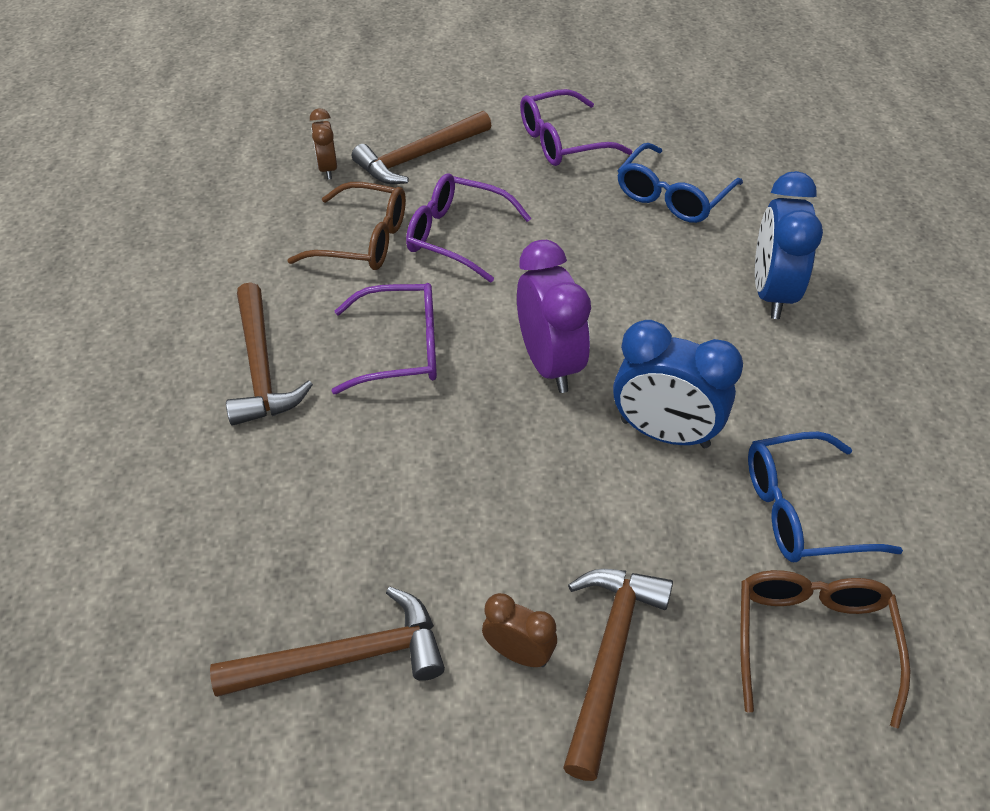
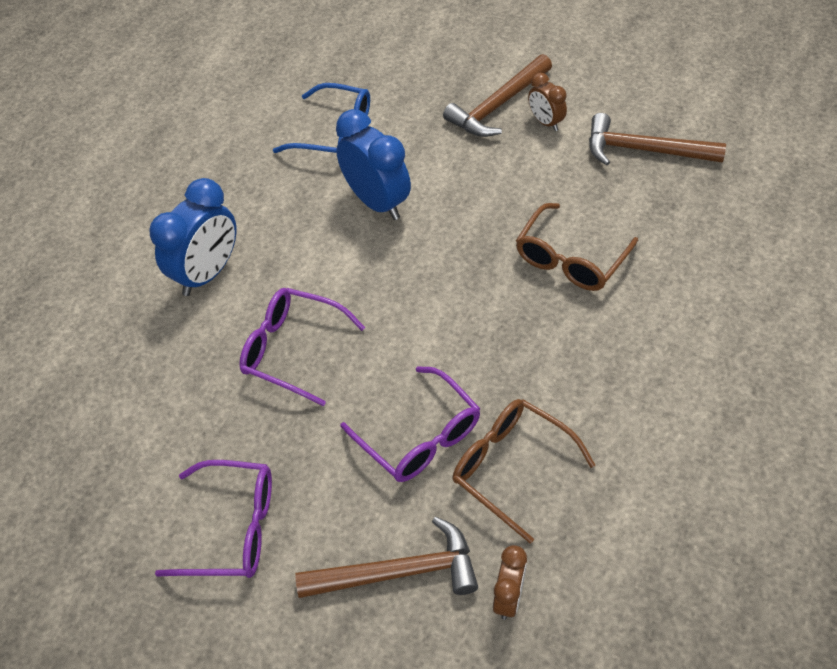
camera: 150 degrees left, 5 degrees up
(261, 367) = (648, 359): brown hammer -> none
(400, 349) = (528, 334): purple glasses -> purple glasses (293, 350)
(549, 364) = (419, 278): purple clock -> none
(673, 195) = (190, 403): blue glasses -> none
(812, 642) = (388, 79): brown glasses -> brown glasses (571, 258)

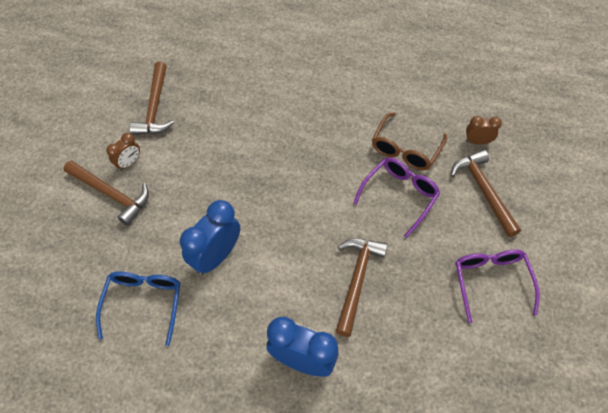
camera: 105 degrees left, 5 degrees up
(293, 350) = (357, 280): purple glasses -> brown hammer
(571, 258) = (252, 137): brown glasses -> none

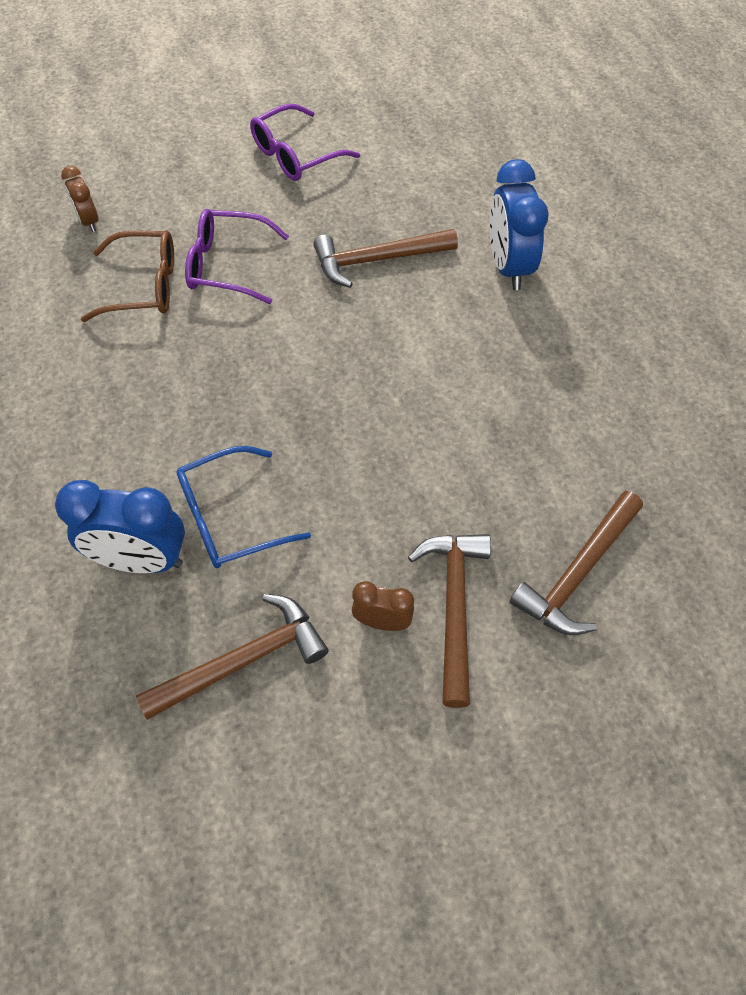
camera: 120 degrees left, 0 degrees up
(143, 304) = (574, 452): blue glasses -> blue glasses (231, 517)
(216, 256) = (451, 410): blue clock -> blue clock (141, 560)
(483, 191) = (170, 194): brown hammer -> brown hammer (578, 573)

